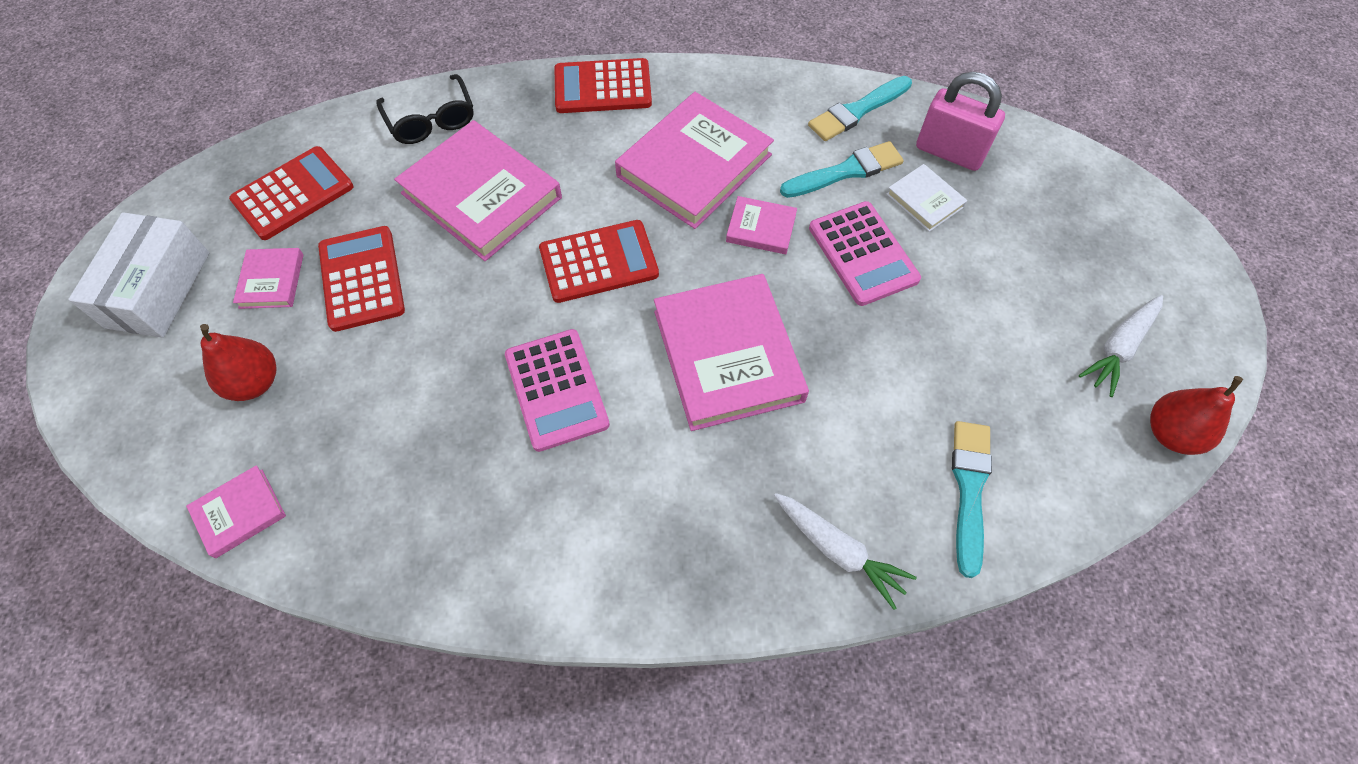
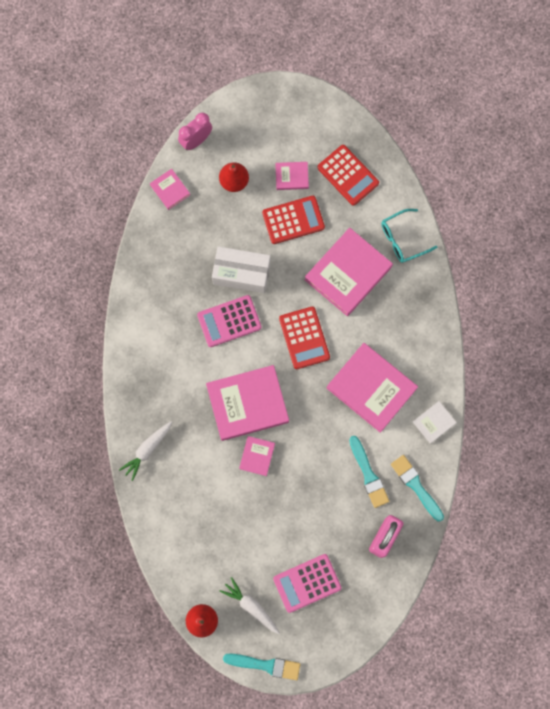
camera: 90 degrees right, 15 degrees up
(138, 458) = (196, 141): none -> pink clock
(158, 289) = (286, 124): white box -> white box (241, 273)
(431, 120) = (402, 239): black glasses -> turquoise glasses
(602, 87) = (431, 334): red calculator -> none
(761, 228) = (327, 424): pink book -> pink book (257, 456)
(863, 254) = (310, 478): pink calculator -> pink calculator (307, 583)
(925, 200) = (347, 517): white book -> white book (434, 422)
(969, 489) = (175, 514): turquoise brush -> turquoise brush (265, 665)

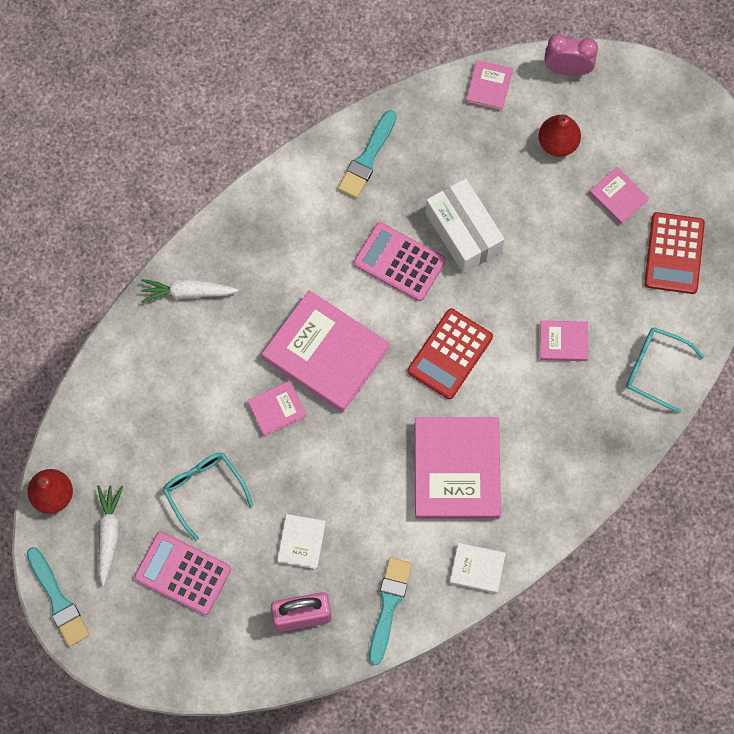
camera: 50 degrees right, 5 degrees down
(269, 533) = (204, 490): none -> turquoise glasses
(293, 220) = (571, 237): red calculator -> none
(343, 504) = (301, 542): none -> white book
(348, 273) = (563, 342): pink book -> pink book, size x0.48
(368, 474) = (357, 544): turquoise brush -> turquoise brush (367, 158)

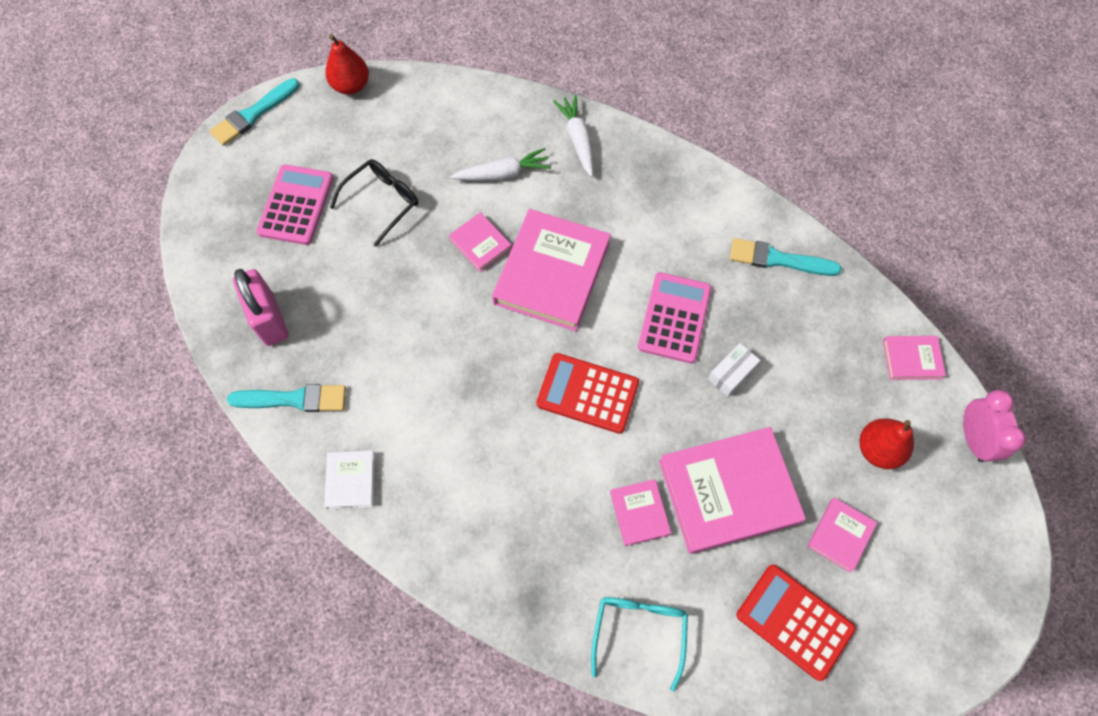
camera: 75 degrees right, 5 degrees down
(109, 534) = (322, 137): white carrot -> white carrot (502, 173)
(204, 490) = (382, 202): turquoise glasses -> black glasses
(301, 542) = (347, 300): white book -> none
(456, 470) = (458, 431): pink book -> pink book (728, 491)
(463, 232) = (731, 373): white box -> white box, size x0.51
(674, 253) = (794, 621): red calculator -> red calculator turned 45 degrees clockwise

